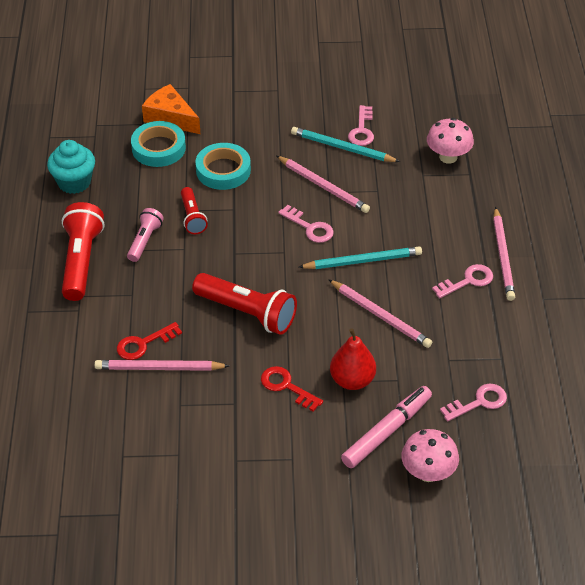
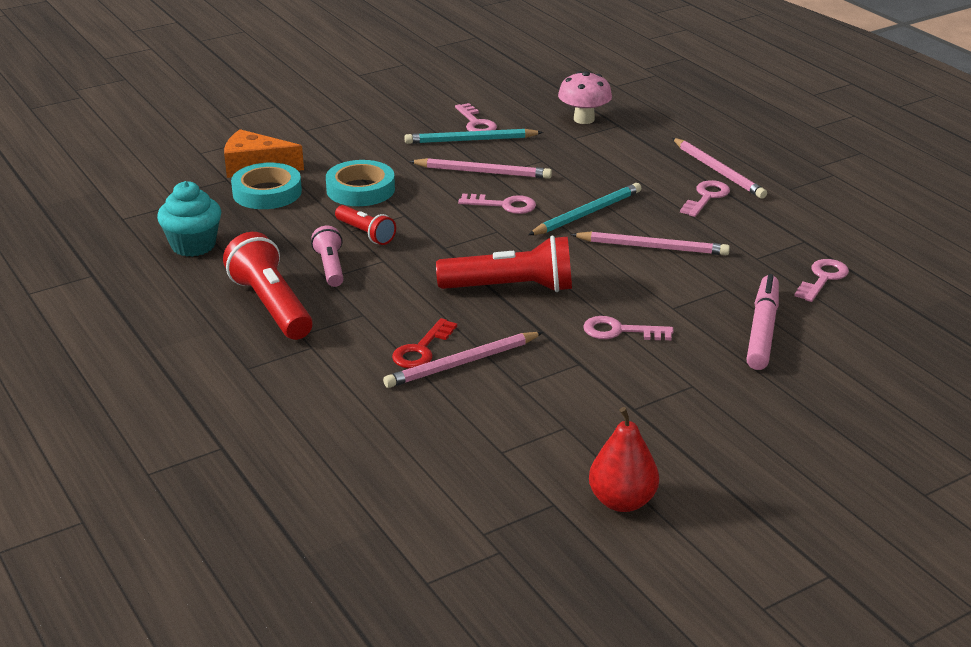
camera: 30 degrees left, 15 degrees down
(286, 386) = (620, 331): red key -> pink key
(352, 380) = (681, 303): red pear -> red pear (622, 501)
(428, 472) = (839, 346): pink mushroom -> none

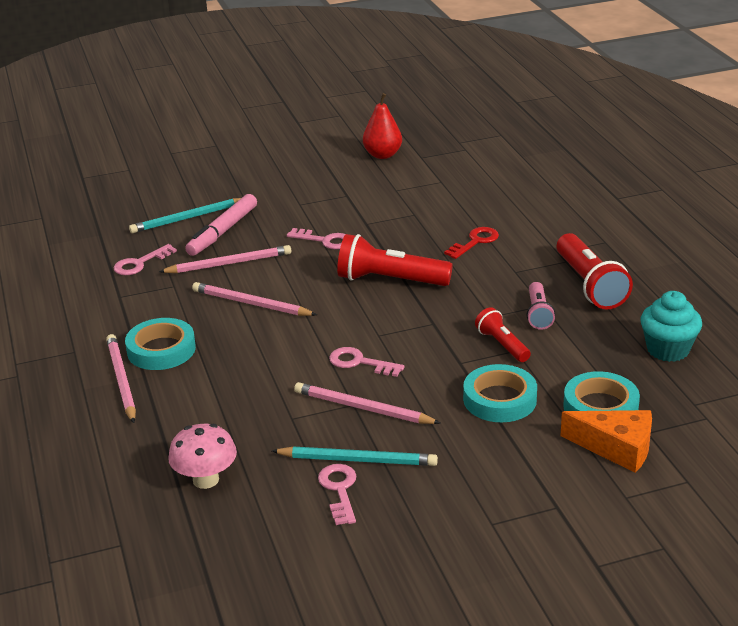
camera: 165 degrees left, 0 degrees up
(462, 363) = (448, 230): pink pencil -> pink pencil (229, 263)
(587, 213) = (286, 344): turquoise pencil -> turquoise pencil (187, 218)
(706, 197) = (161, 350): pink key -> turquoise tape

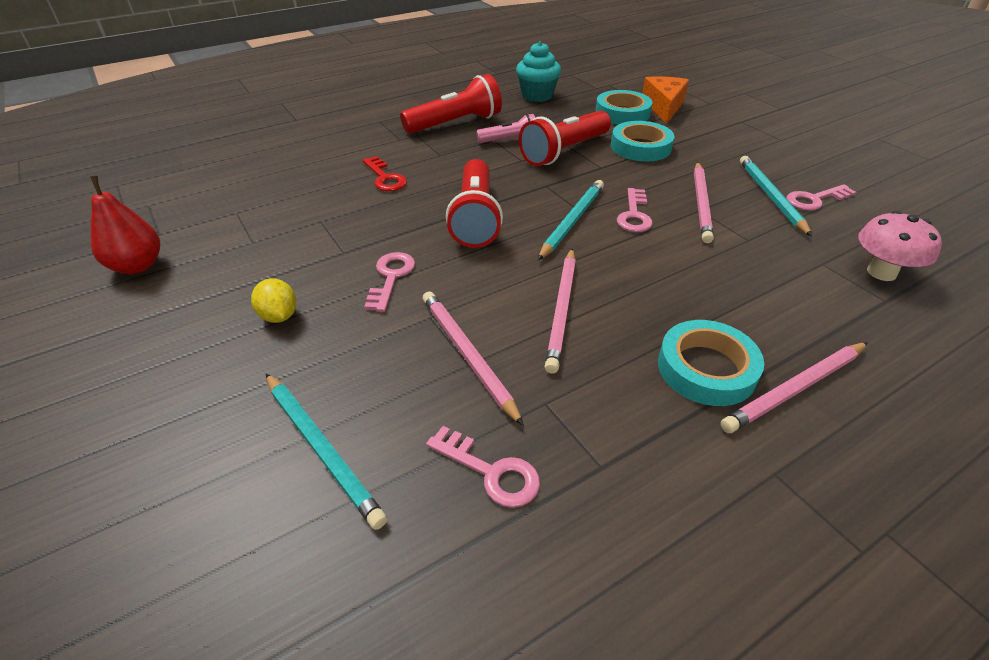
camera: 105 degrees left, 10 degrees up
(222, 232) = (370, 387): pink marker -> none
(303, 203) = (279, 316): none -> yellow lemon
(364, 327) = (572, 221): none -> turquoise pencil
(475, 242) = (385, 178): red key -> red key turned 150 degrees counterclockwise
(502, 345) = (564, 151): red flashlight -> red flashlight, size x1.74

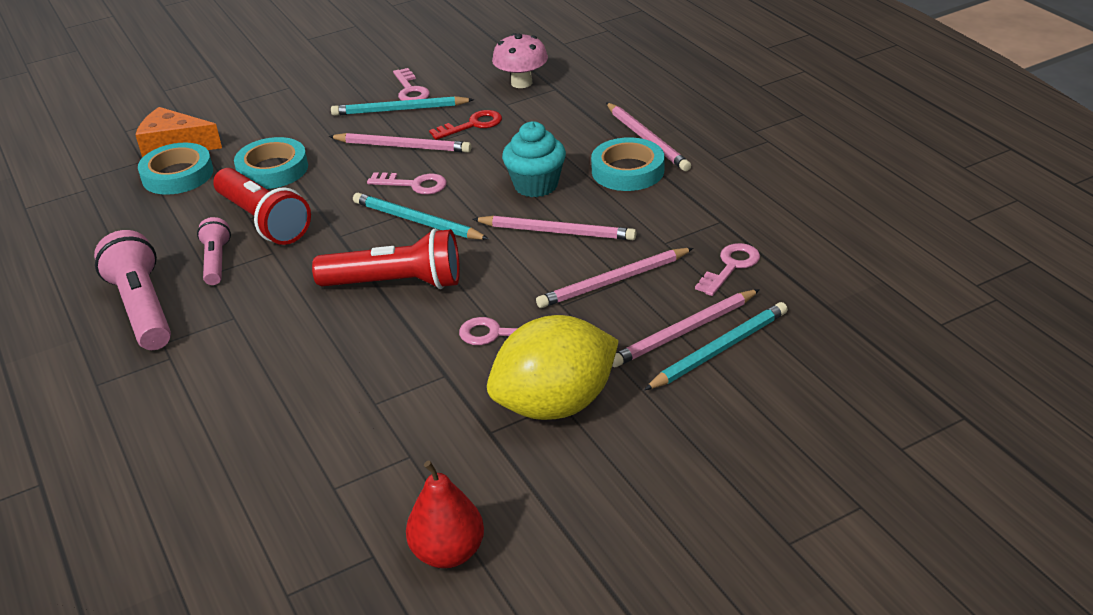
camera: 85 degrees left, 5 degrees down
(279, 316) = (555, 404): yellow lemon -> yellow lemon, size x2.30
(363, 416) = (684, 332): none -> pink pencil
(385, 178) = (282, 360): red key -> red key (472, 125)
(455, 123) = (143, 308): red flashlight -> pink flashlight
(537, 95) = (85, 238): turquoise cupcake -> turquoise cupcake (536, 185)

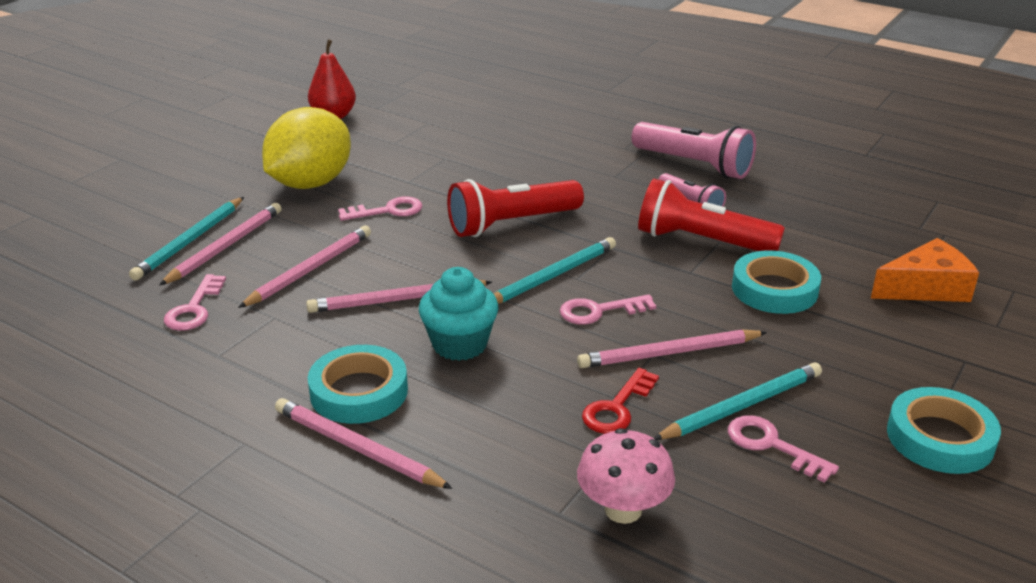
camera: 150 degrees right, 5 degrees down
(177, 175) = (860, 260): turquoise tape -> turquoise tape (940, 438)
(417, 221) = (552, 276): turquoise pencil -> turquoise pencil turned 45 degrees counterclockwise

